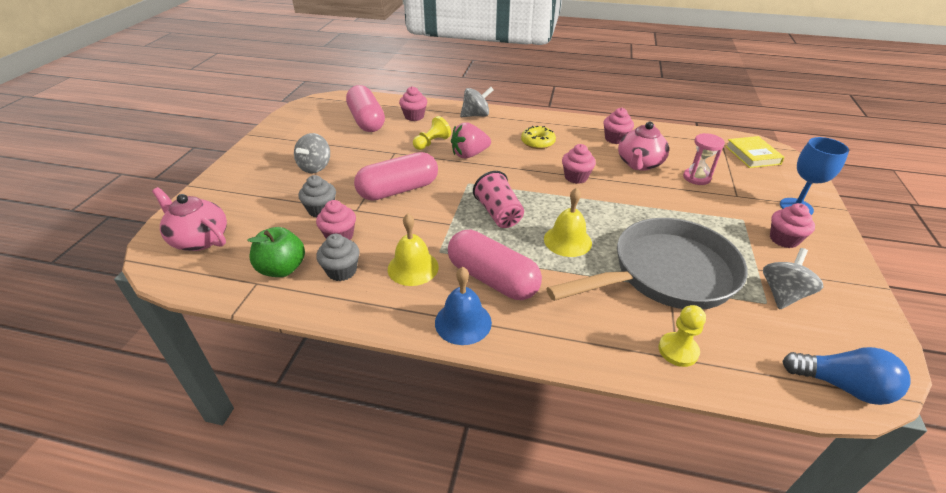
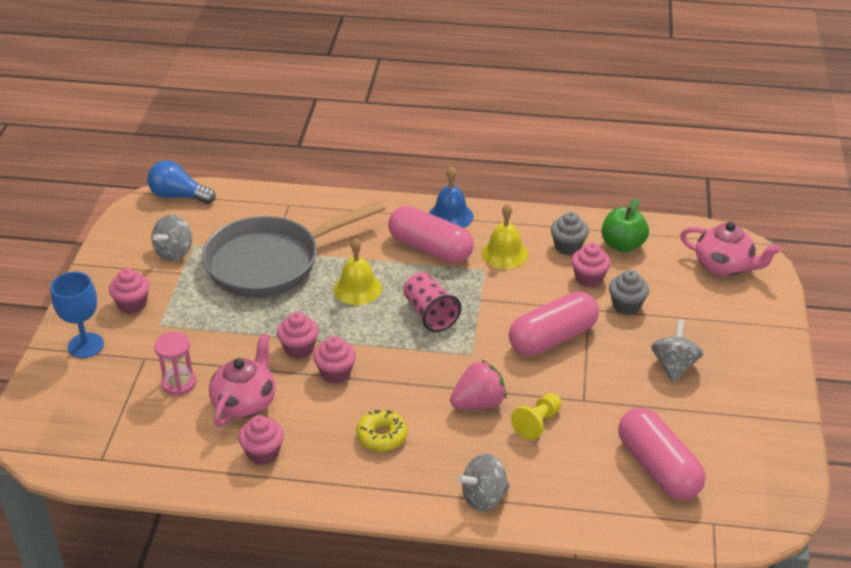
camera: 175 degrees right, 0 degrees up
(414, 116) = (586, 485): pink cupcake -> pink cupcake (299, 348)
(678, 350) = (285, 208): yellow pawn -> none
(752, 155) = (74, 432): yellow book -> none

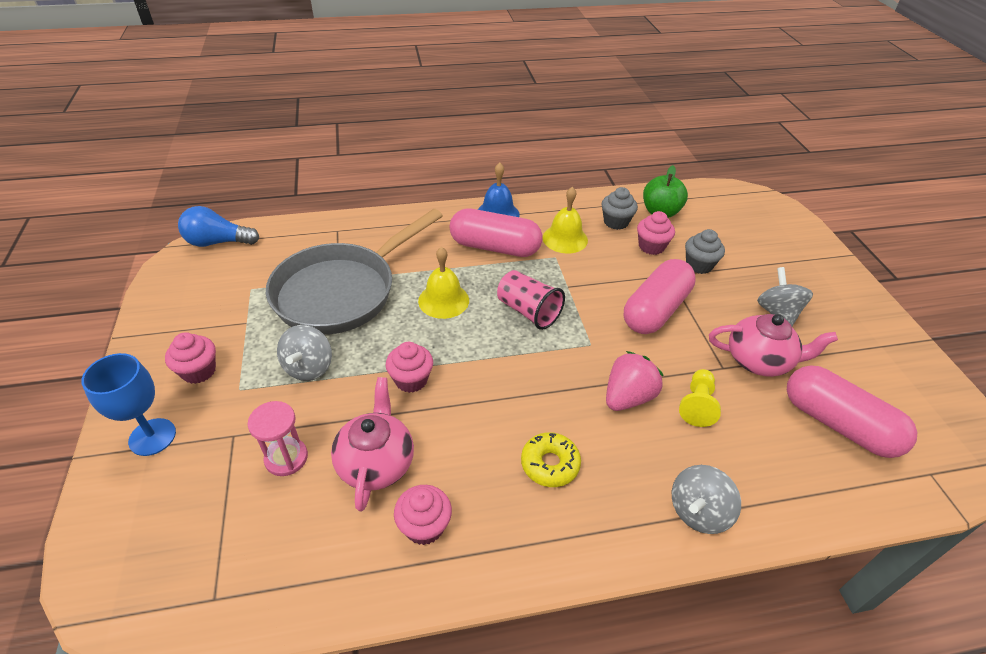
camera: 20 degrees left, 5 degrees up
(174, 252) = (231, 301): grey spinning top -> grey spinning top (309, 367)
(335, 373) = (463, 399): pink cupcake -> none
(724, 266) = (752, 214): pink teapot -> pink teapot (759, 361)

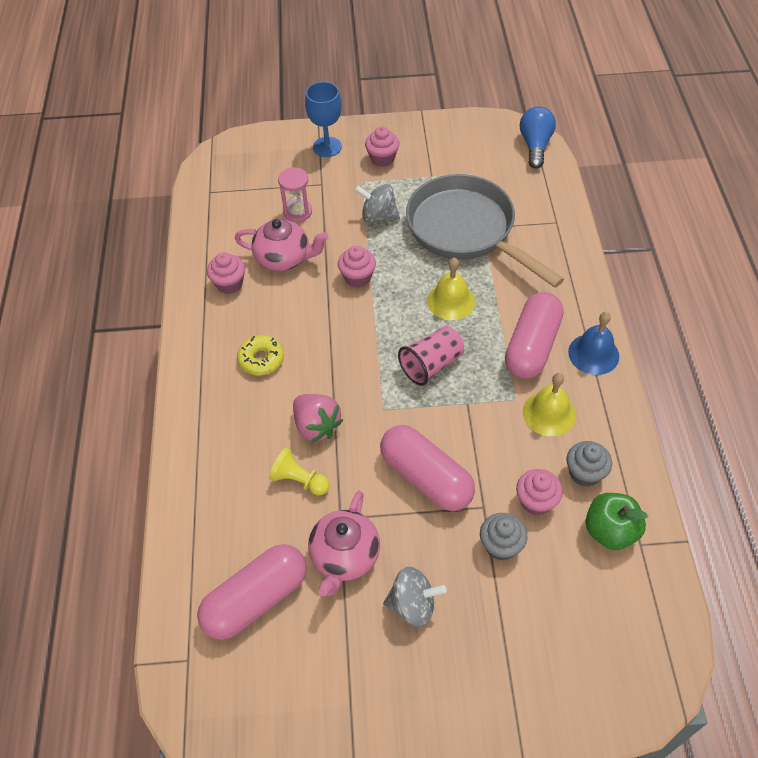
camera: 100 degrees right, 10 degrees up
(698, 512) = (199, 450): grey spinning top -> none

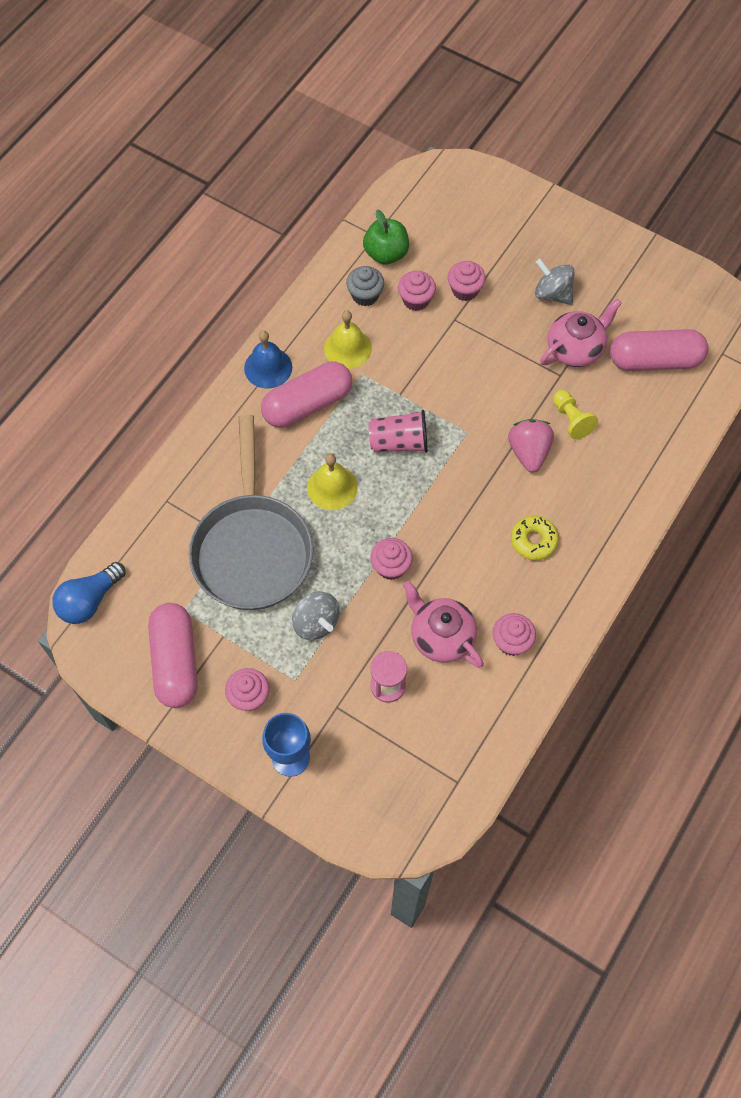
camera: 145 degrees left, 10 degrees up
(426, 477) = (477, 362): pink capsule -> pink capsule (175, 661)
(501, 545) = (465, 290): grey cupcake -> pink cupcake

